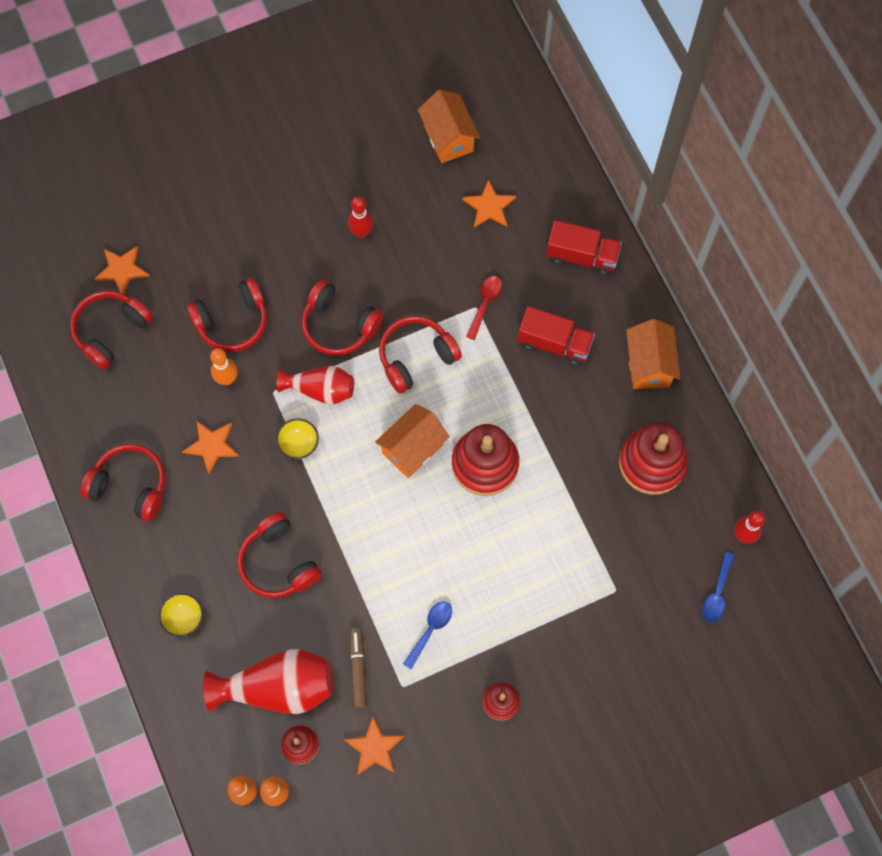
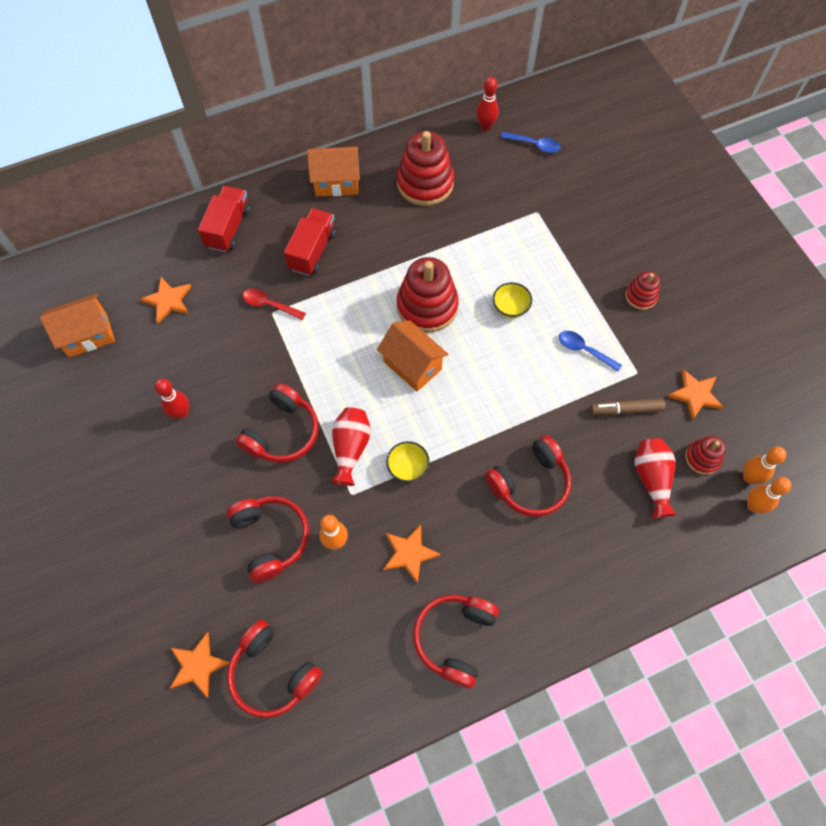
camera: 90 degrees left, 5 degrees down
(184, 618) = (593, 573): yellow bowl -> yellow bowl (510, 308)
(278, 687) = (651, 479): red vase -> red vase, size x0.64
(416, 357) = (320, 363): red headphones -> none

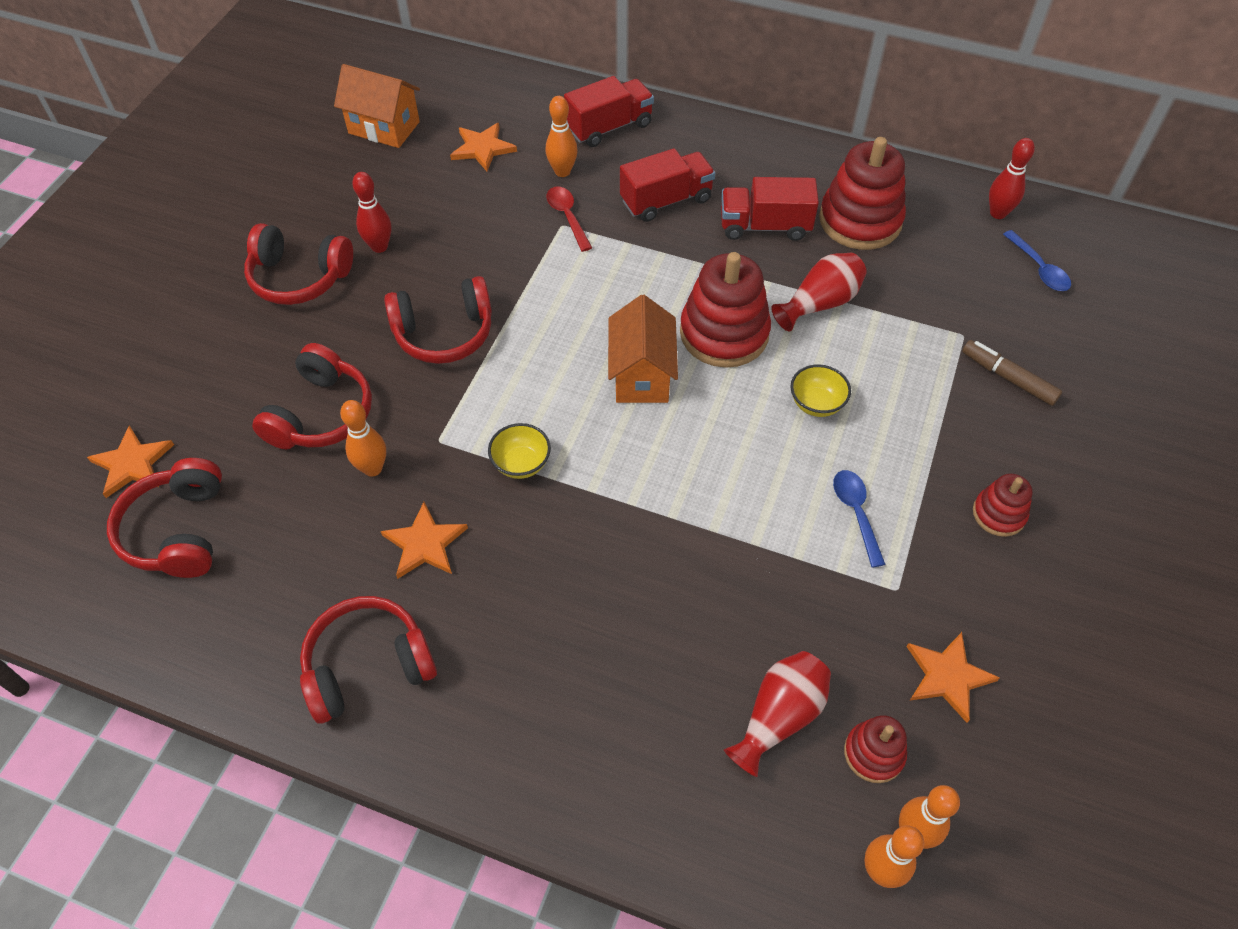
camera: 45 degrees right, 10 degrees down
(234, 278) = (562, 171): none -> orange bowling pin
(336, 182) = (763, 158): orange house -> none
(351, 448) = (488, 399): red vase -> red vase (820, 303)
(381, 225) = (764, 226): none -> red truck
(529, 483) = (630, 590): red headphones -> red headphones (299, 277)
(626, 409) = (835, 616): brown marker -> brown marker (1008, 378)

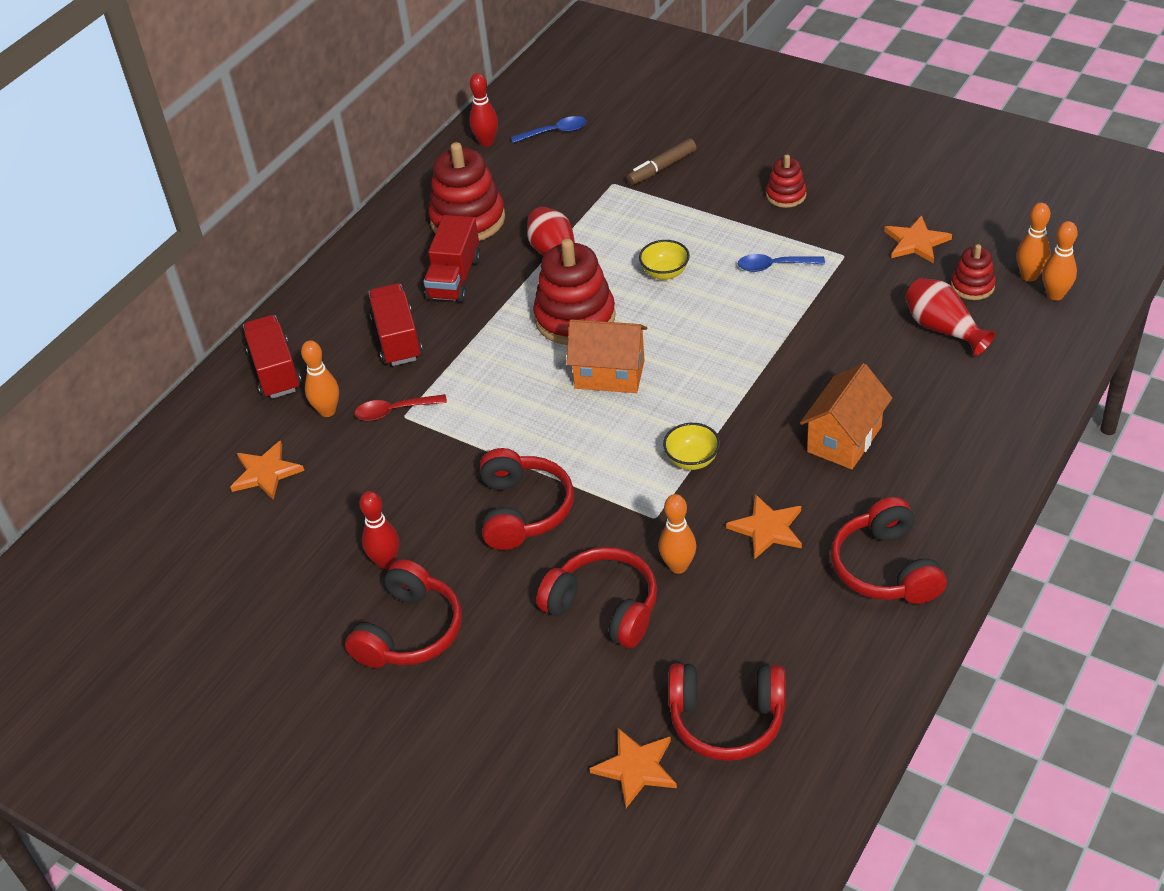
camera: 75 degrees left, 10 degrees down
(384, 127) = (194, 558): orange house -> orange house (844, 439)

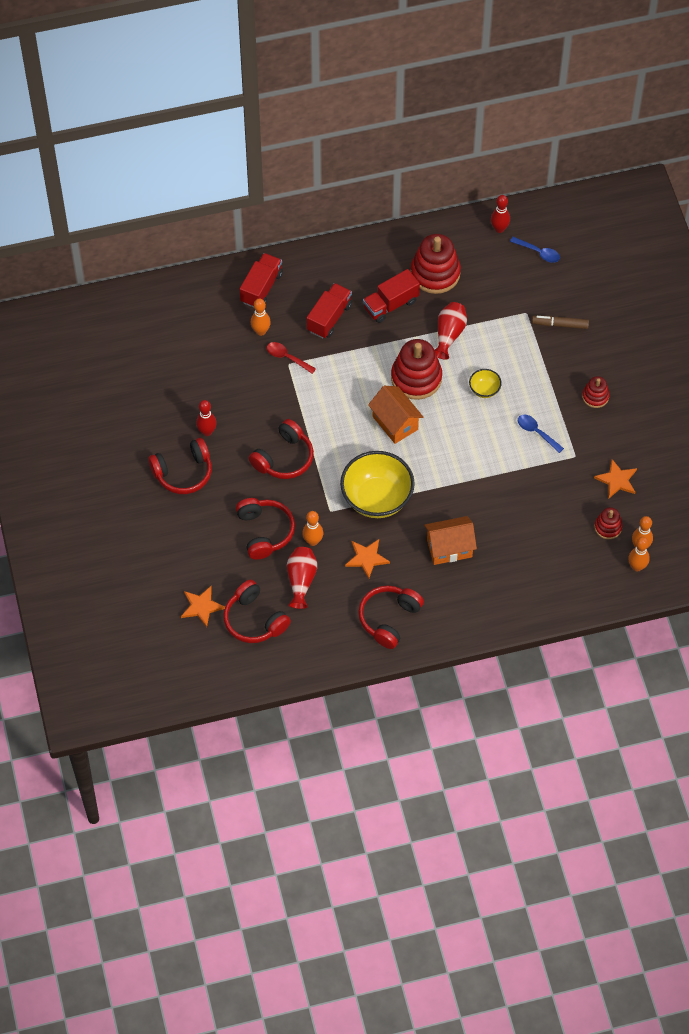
camera: 40 degrees right, 15 degrees up
(266, 472) = (205, 341): orange star -> none
(692, 460) = (377, 498): yellow bowl -> yellow bowl, size x2.21
(943, 328) = (564, 536): red vase -> red vase (301, 580)

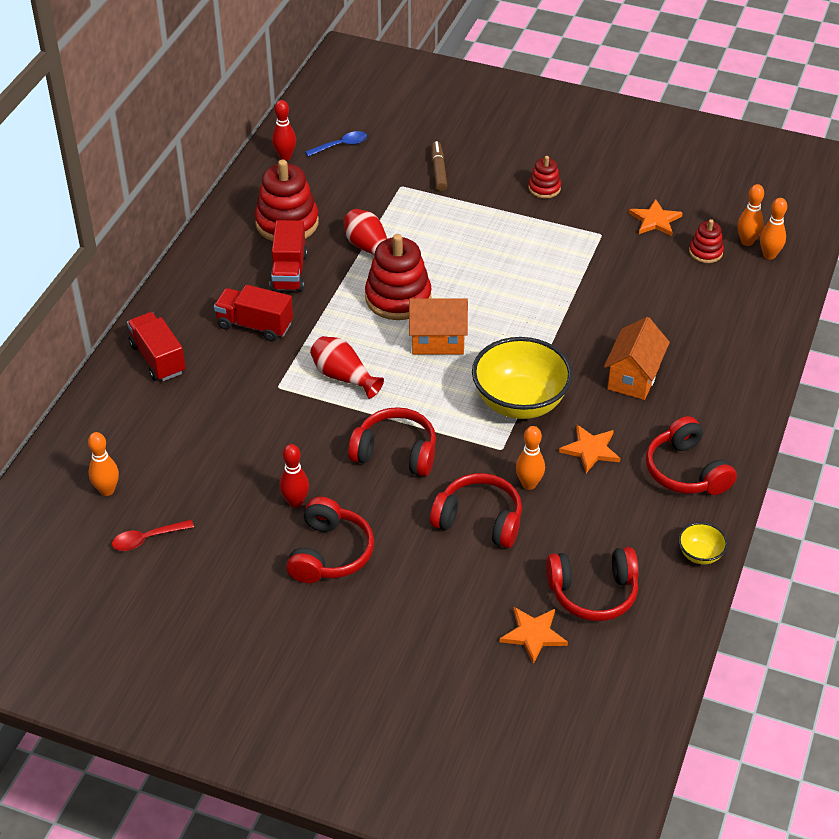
camera: 55 degrees left, 15 degrees down
(261, 331) = (212, 388): orange bowling pin -> orange bowling pin (107, 490)
(284, 458) = (395, 453): red headphones -> red headphones turned 60 degrees counterclockwise
(287, 357) = (268, 383): red spoon -> red spoon (147, 539)
(301, 580) = (573, 521): red vase -> red vase (344, 377)
(329, 318) = (255, 325): red truck -> red truck turned 45 degrees counterclockwise
(484, 390) = (462, 257): yellow bowl -> yellow bowl (700, 554)
(536, 432) = (548, 246): blue spoon -> none
(560, 324) = (438, 171): brown marker -> brown marker turned 135 degrees clockwise

